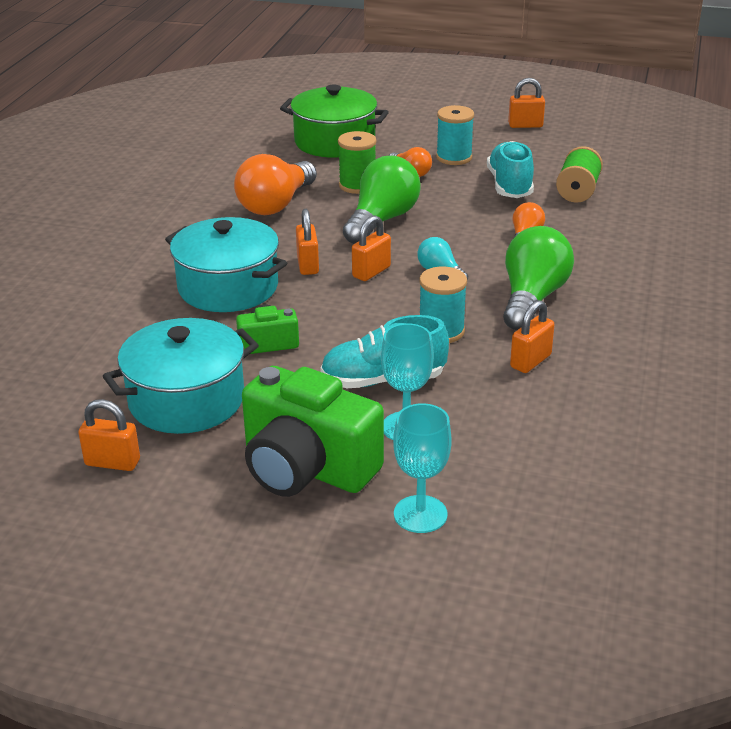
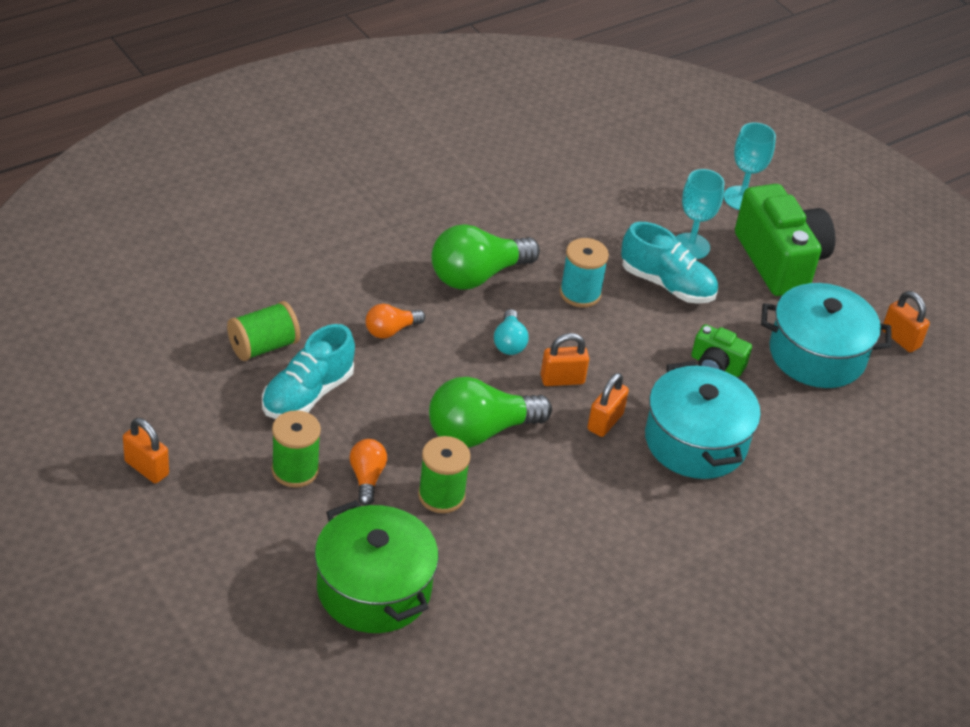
camera: 145 degrees left, 10 degrees up
(276, 204) = (550, 522): orange light bulb -> none
(454, 157) = (295, 470): turquoise spool -> green spool
(530, 361) = (552, 235): orange padlock -> none

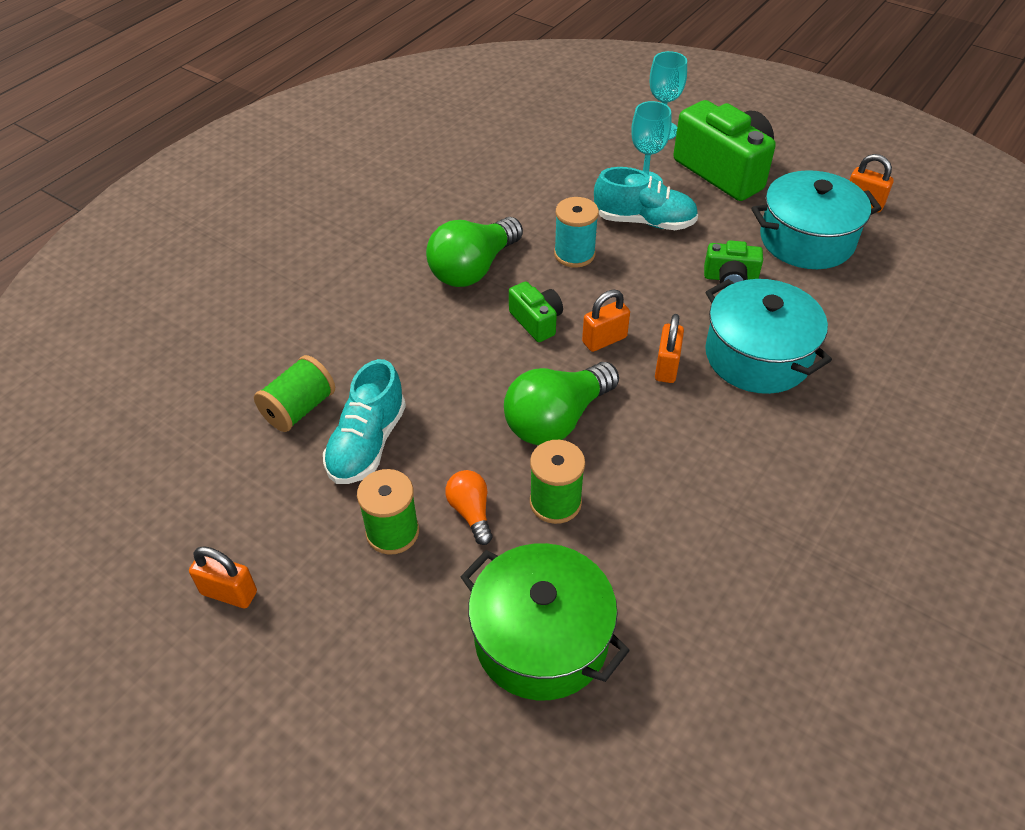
camera: 15 degrees left, 5 degrees up
(391, 330) = (419, 348): orange light bulb -> none
(509, 342) = (536, 321): turquoise light bulb -> green camera

